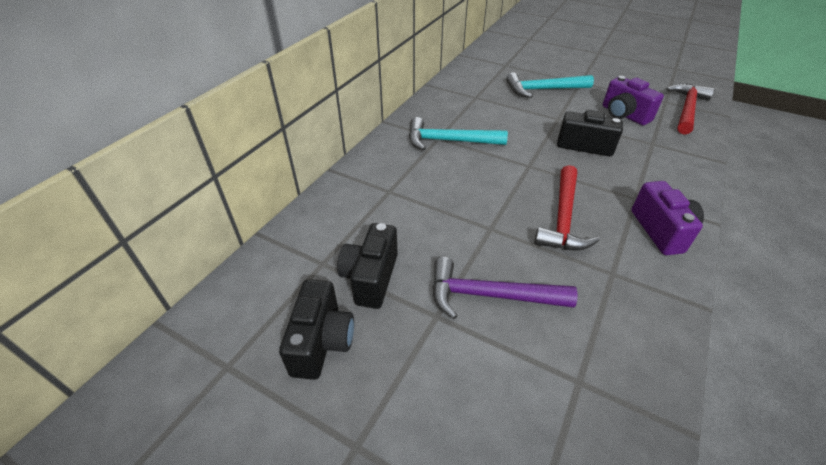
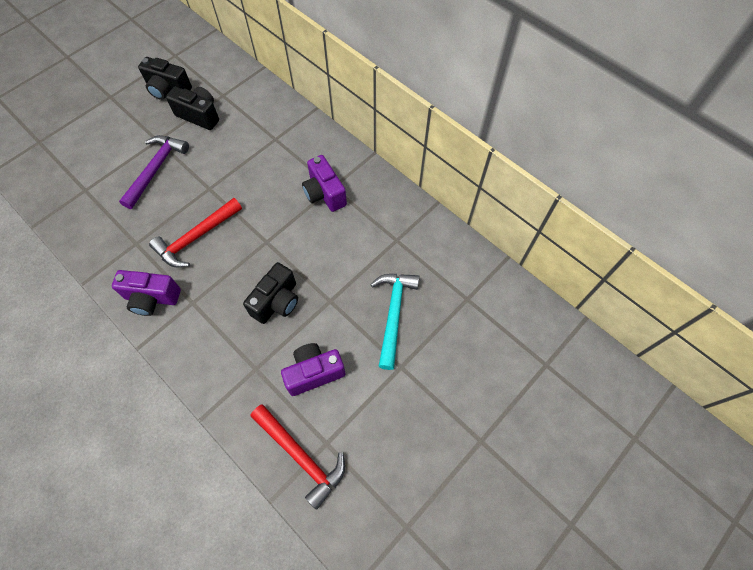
camera: 105 degrees right, 20 degrees up
(449, 141) = (324, 193): turquoise hammer -> purple camera
(563, 218) = (196, 238): red hammer -> red hammer turned 75 degrees counterclockwise

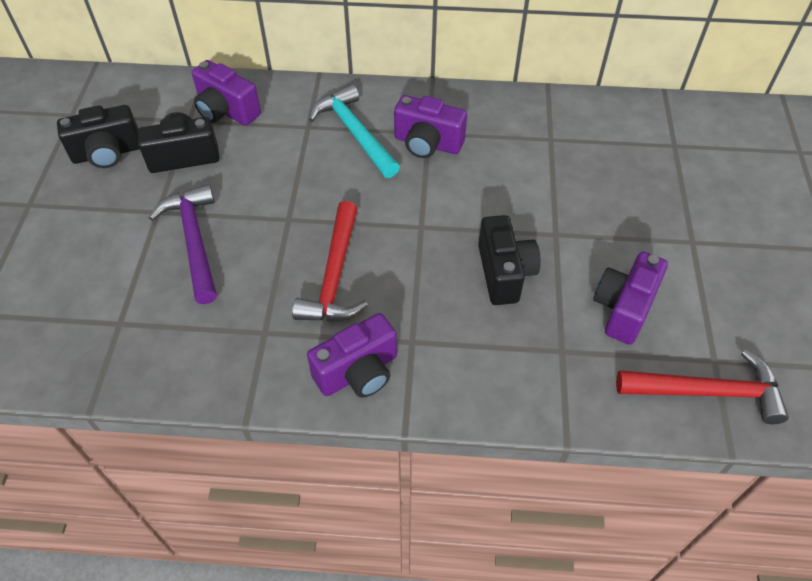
camera: 40 degrees left, 10 degrees down
(245, 101) = (226, 111): none -> purple camera
(393, 314) = (629, 202): turquoise hammer -> turquoise hammer (354, 133)

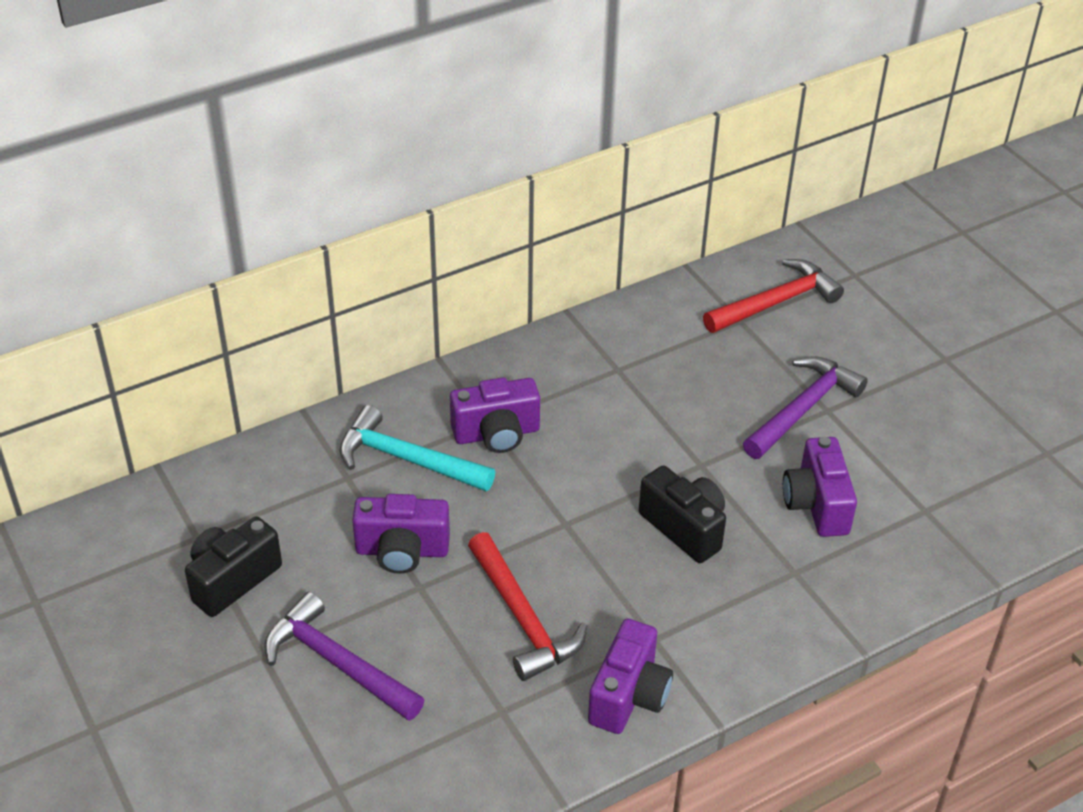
camera: 35 degrees left, 10 degrees down
(107, 153) = (133, 622): black camera -> none
(226, 111) = (233, 505): purple camera -> purple camera (402, 551)
(672, 231) = (803, 409): none -> purple hammer
(707, 391) = (939, 541): red hammer -> red hammer (775, 302)

